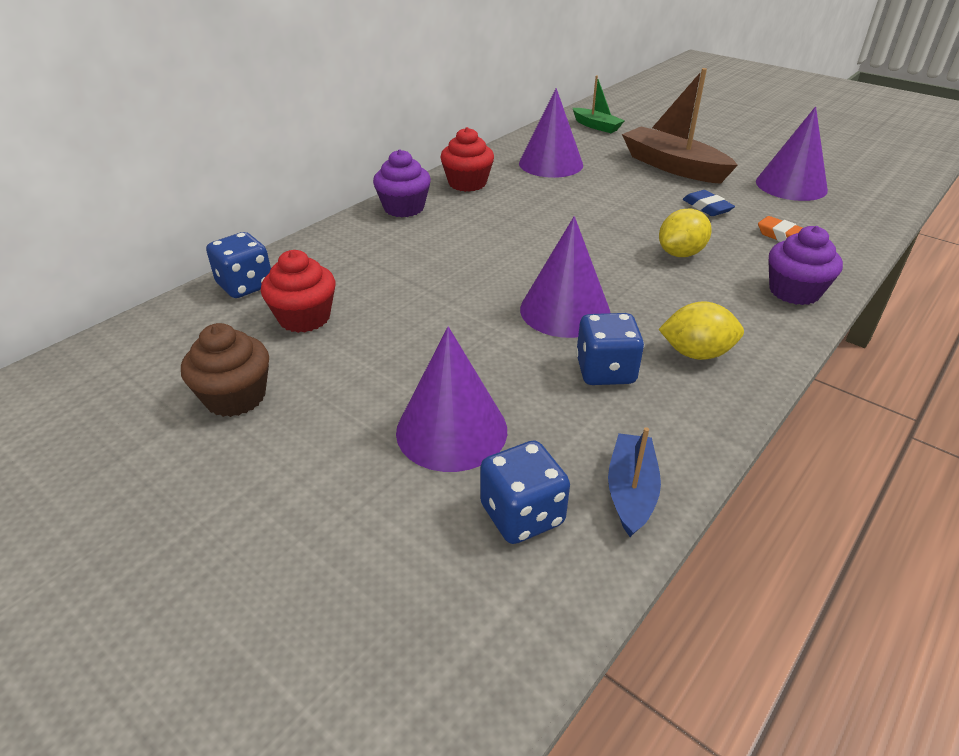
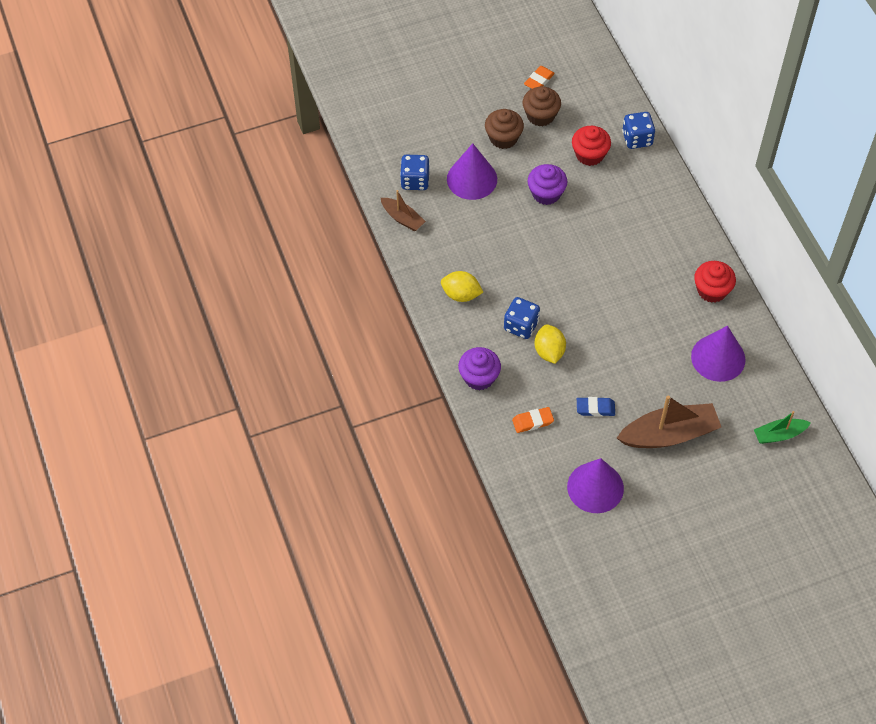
camera: 120 degrees right, 20 degrees up
(134, 430) = (539, 80): none -> orange eraser
(319, 425) = (503, 138): none -> brown cupcake
(404, 208) = (692, 240): purple cupcake -> purple cupcake (546, 193)
(565, 310) = (528, 262): purple cone -> none
(605, 371) = (472, 251): blue dice -> blue dice (521, 326)
(631, 491) = (402, 218): blue boat -> brown boat
(696, 353) = (461, 294): yellow lemon -> yellow lemon turned 75 degrees clockwise

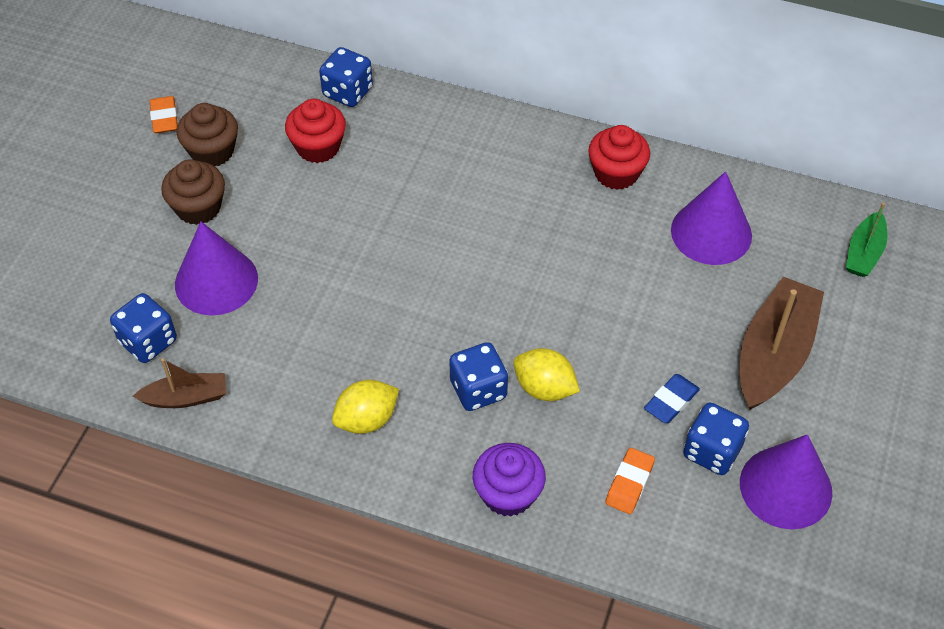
camera: 50 degrees left, 5 degrees down
(546, 193) = (322, 225): purple cupcake -> none
(584, 444) = (712, 451): none -> blue dice

